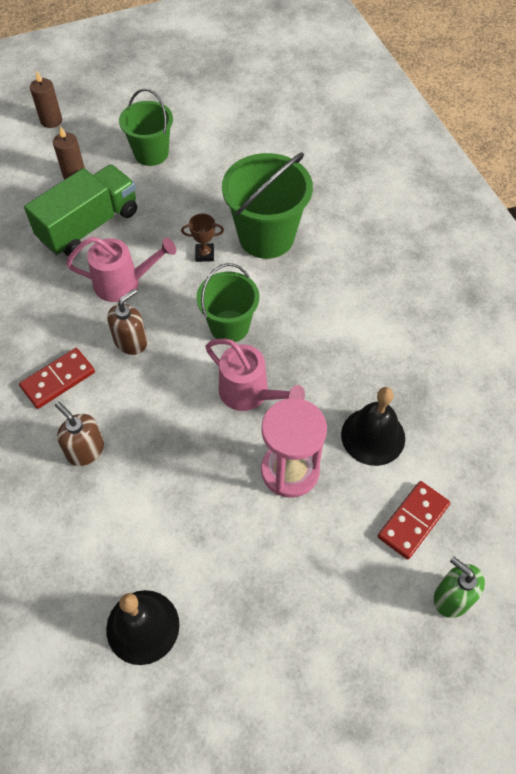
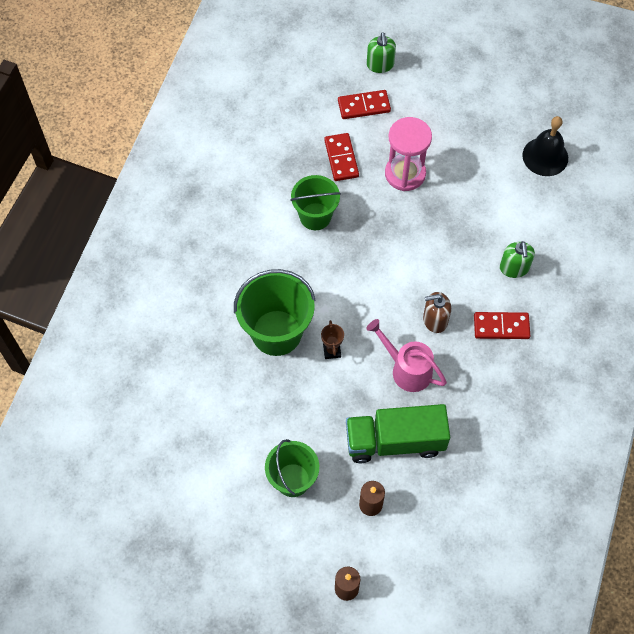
camera: 140 degrees left, 5 degrees up
(85, 450) = (514, 268): brown soap dispenser -> green soap dispenser
(204, 254) = (332, 351): brown trophy -> brown trophy turned 45 degrees clockwise
(229, 326) = (362, 284): green bucket -> green bucket (315, 216)
(250, 394) = (388, 231): pink watering can -> none
(373, 436) = (341, 158): black bell -> red domino

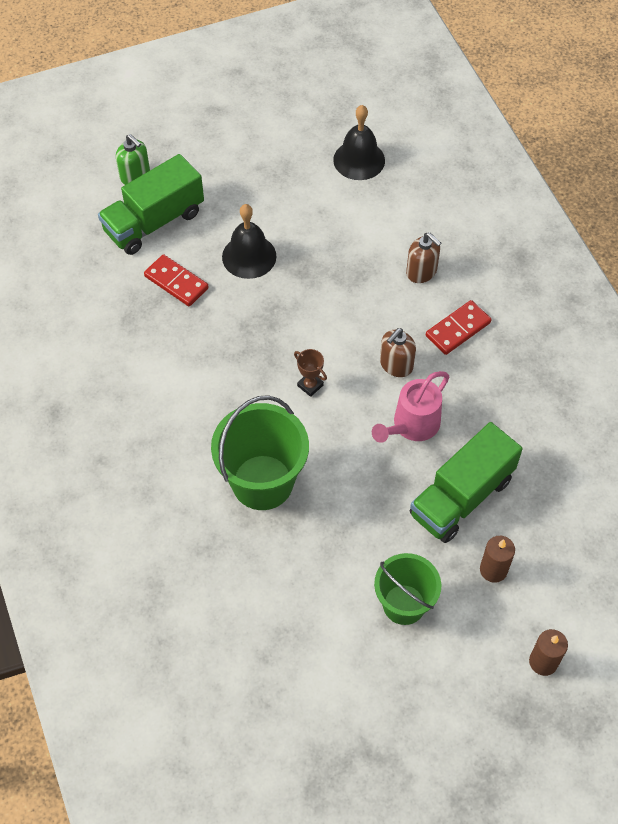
camera: 40 degrees left, 5 degrees down
(315, 216) = (200, 351): green bucket -> none
(332, 351) = (329, 460): brown trophy -> brown trophy (310, 385)
(364, 106) = (154, 222): red domino -> green truck
(405, 174) = (249, 256): pink hourglass -> black bell
(406, 369) = (411, 426): pink watering can -> pink watering can turned 45 degrees counterclockwise
(514, 268) = (421, 272): green soap dispenser -> brown soap dispenser

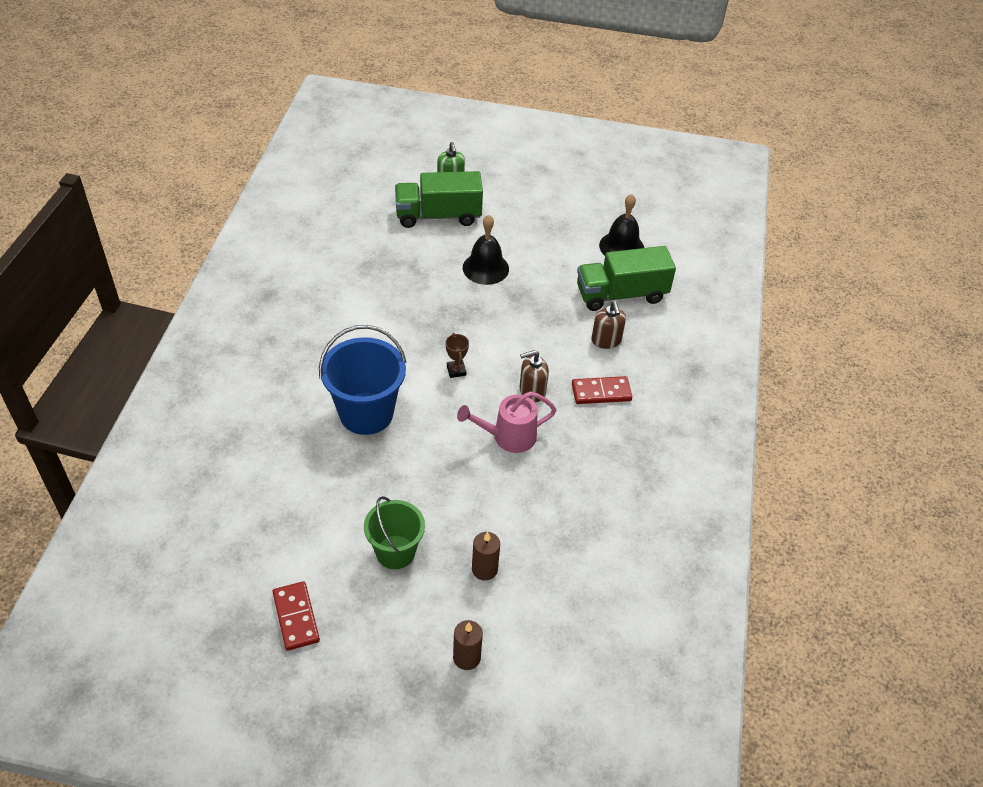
camera: 30 degrees right, 10 degrees down
(176, 282) = (420, 259): red domino -> red domino (296, 617)
(262, 482) = (366, 413): green bucket -> blue bucket
(461, 497) = (504, 505): green truck -> green truck (621, 294)

